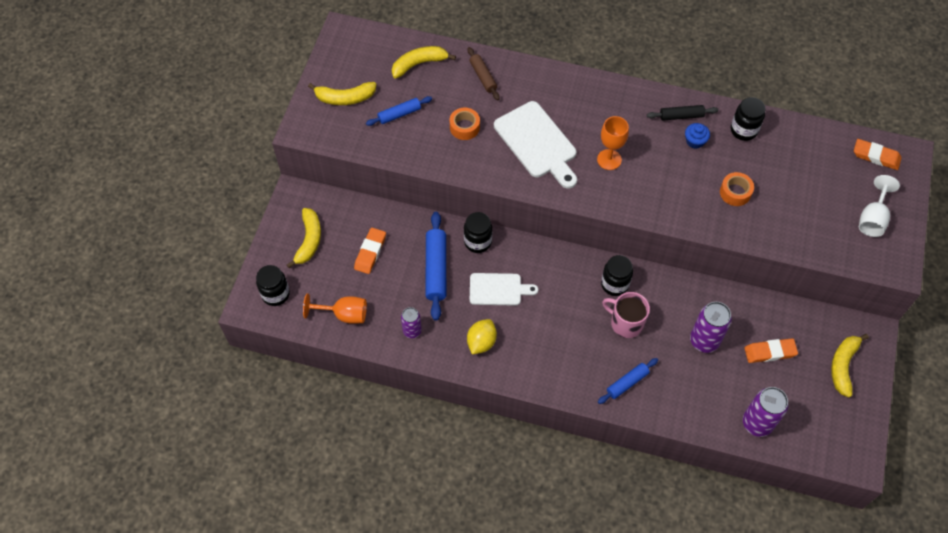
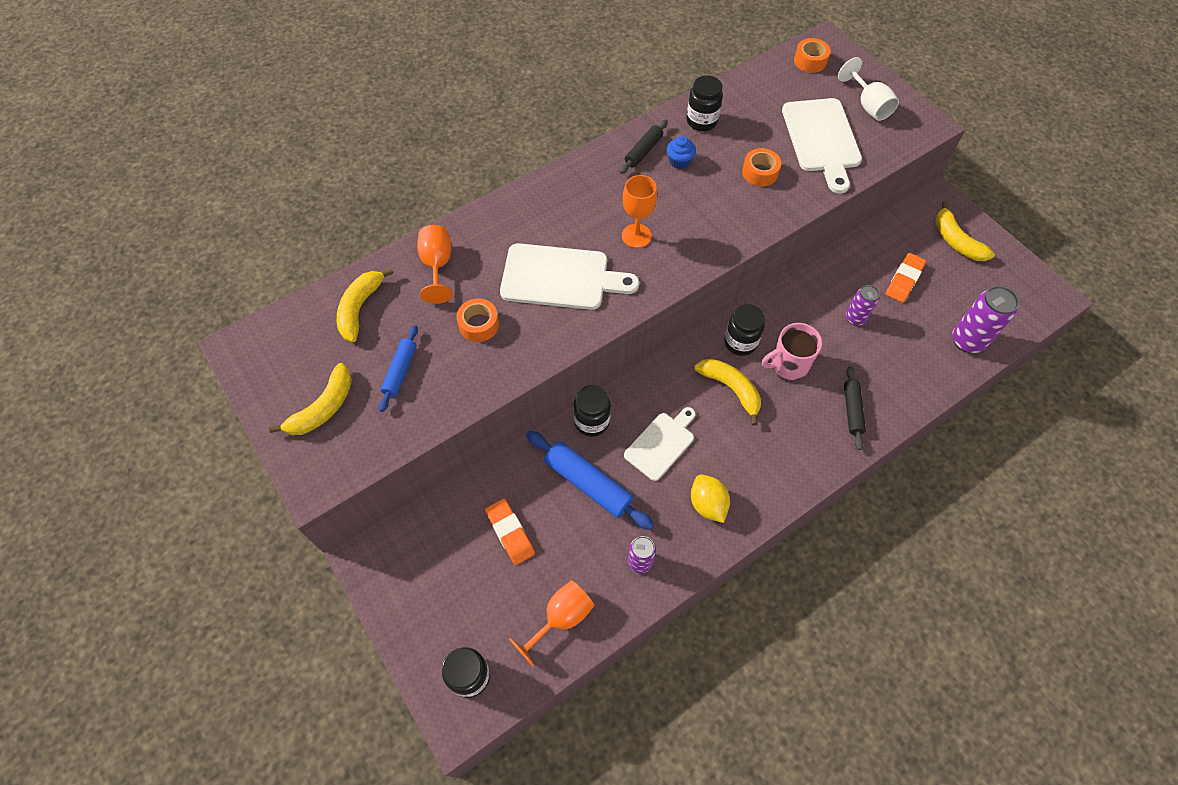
camera: 50 degrees left, 0 degrees up
(309, 240) = (436, 586): yellow banana -> yellow banana (731, 389)
(483, 77) = (437, 265): brown rolling pin -> orange goblet
(627, 383) = (852, 410): blue rolling pin -> black rolling pin
(704, 341) = (855, 318): purple can -> purple can, size x0.62
(806, 210) = (822, 139): none -> white cutting board
(876, 156) = (810, 61): orange eraser -> orange tape

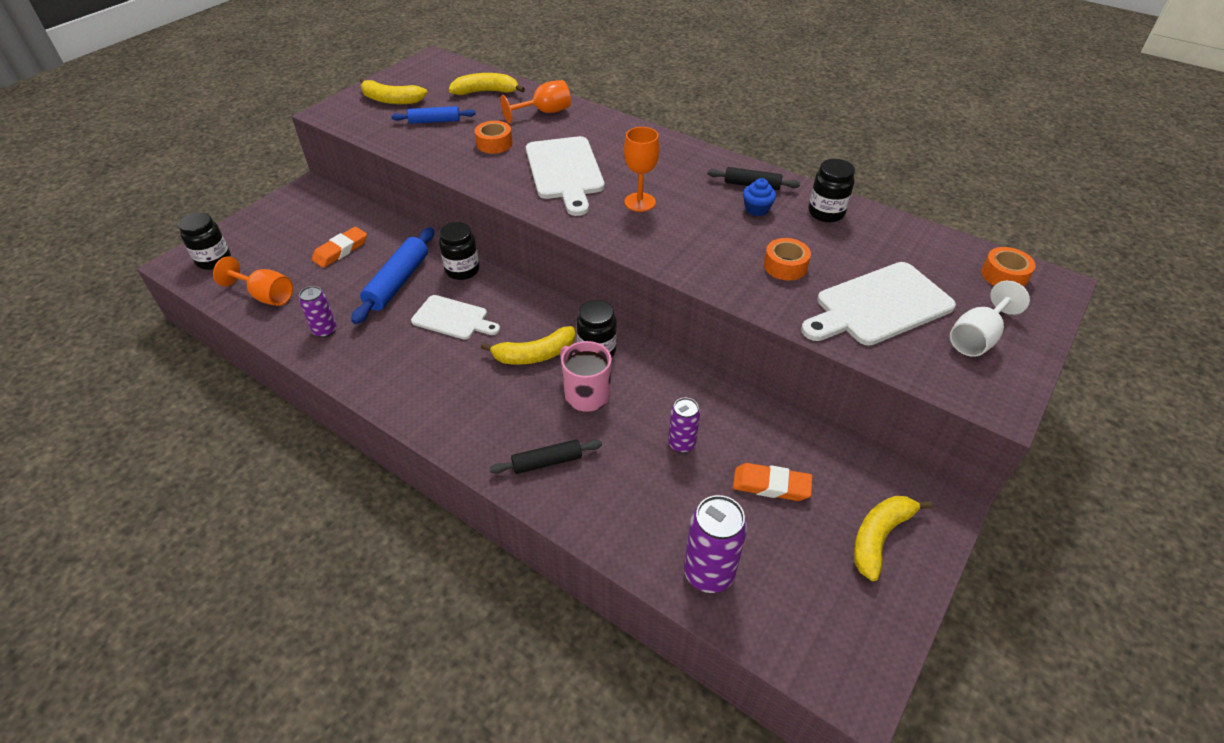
camera: 70 degrees right, 15 degrees down
(707, 504) = (394, 364): yellow lemon -> none
(731, 389) = (535, 354): yellow banana -> yellow banana turned 45 degrees clockwise

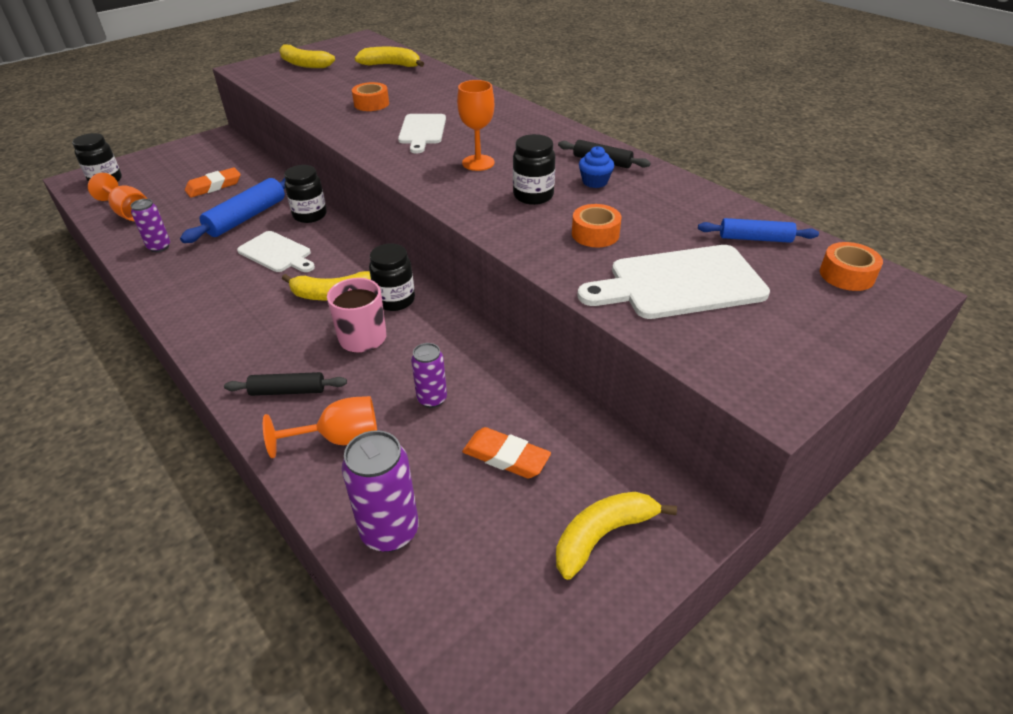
camera: 15 degrees right, 5 degrees down
(435, 121) = (330, 82): blue rolling pin -> blue rolling pin (755, 238)
(544, 112) = (434, 85): orange goblet -> orange goblet (340, 439)
(565, 171) = (422, 131): white cutting board -> white cutting board, size x0.64
(826, 213) = (668, 193): black jar -> black jar (533, 196)
(976, 338) = (780, 330): white goblet -> none

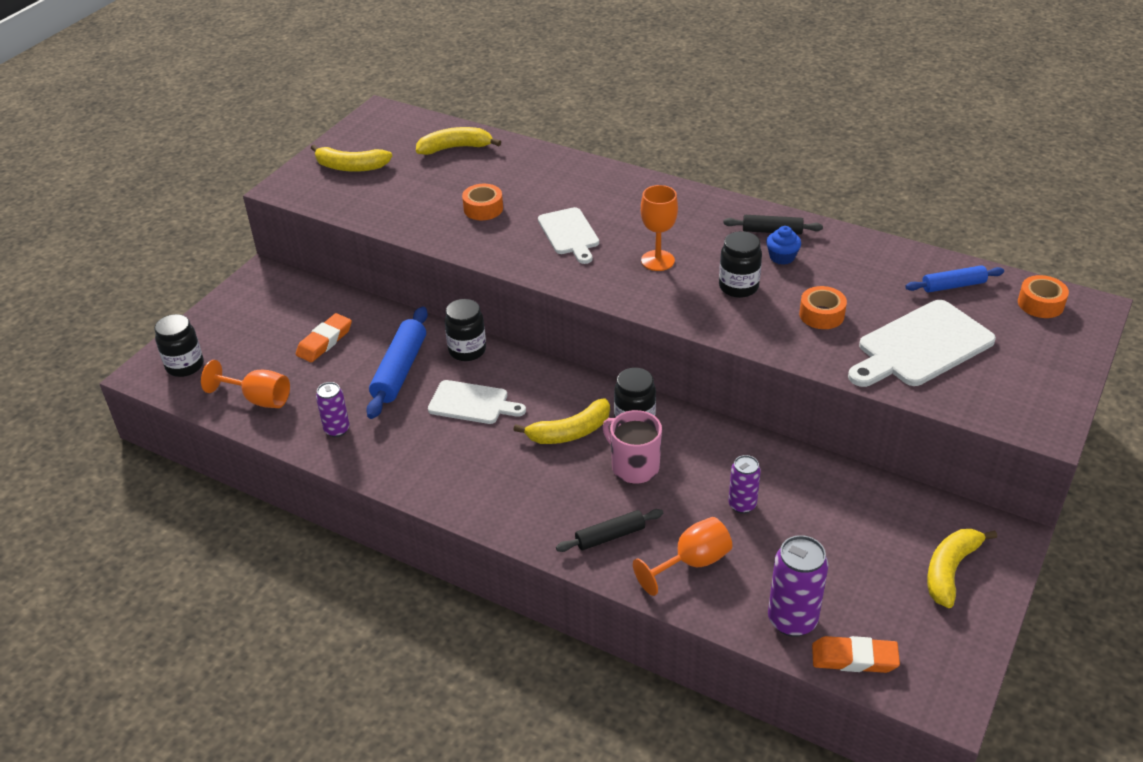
camera: 20 degrees left, 0 degrees up
(506, 457) = (838, 534): orange eraser -> orange eraser (854, 658)

